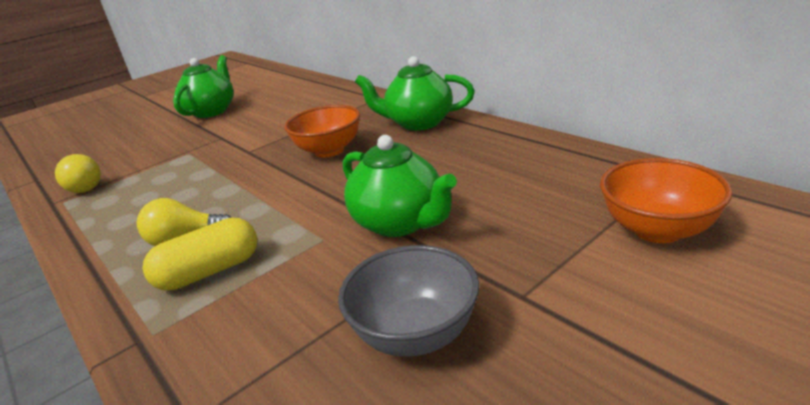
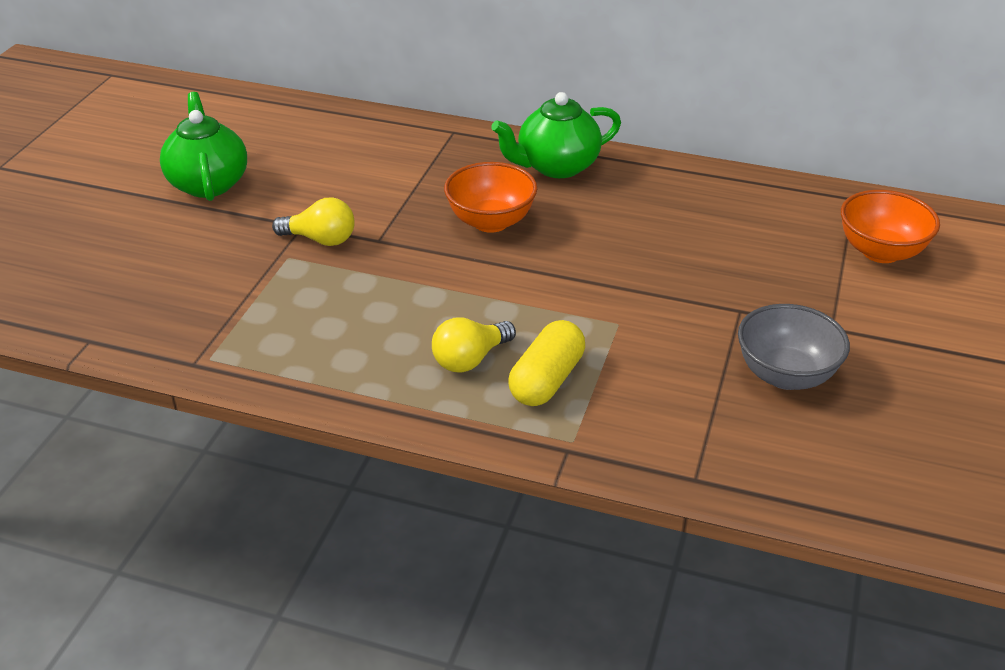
camera: 35 degrees left, 10 degrees up
(83, 188) = (204, 334): yellow light bulb -> yellow light bulb (321, 239)
(400, 223) = (673, 290): green teapot -> none

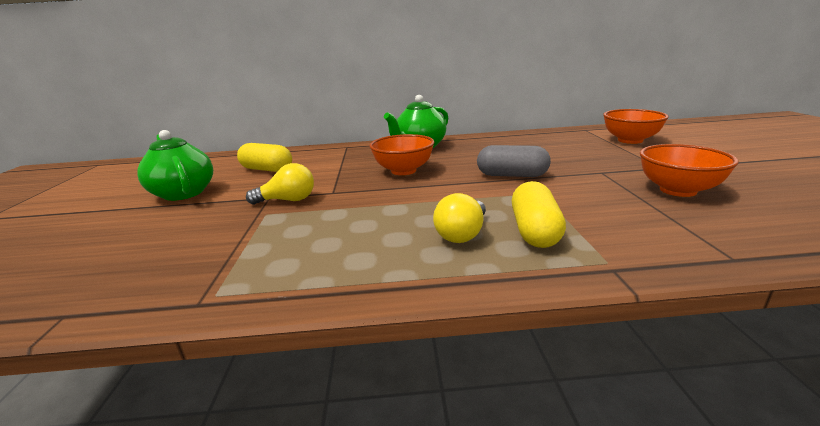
camera: 20 degrees left, 15 degrees down
(321, 160) = (267, 169): none -> yellow capsule
(618, 278) = (512, 175): none -> grey capsule
(785, 375) = (677, 190): grey bowl -> orange bowl

